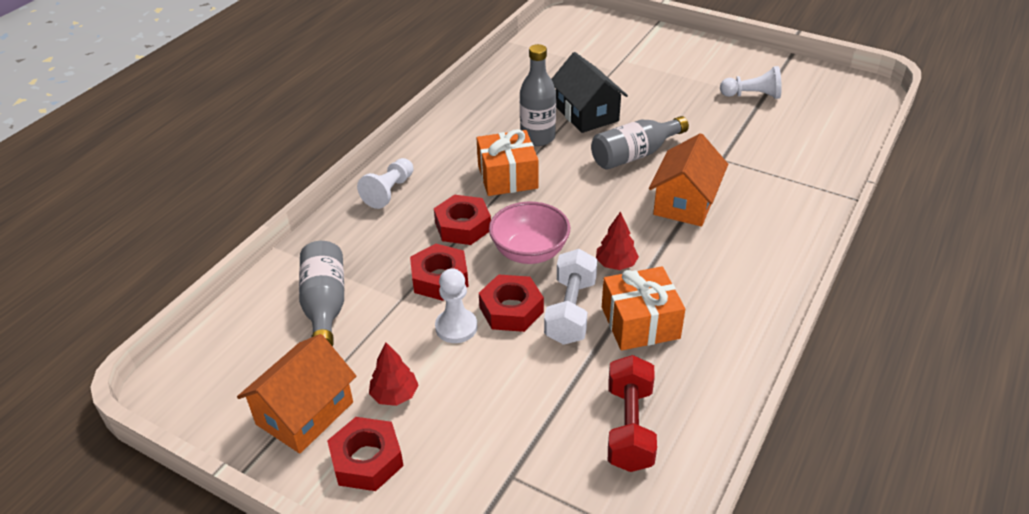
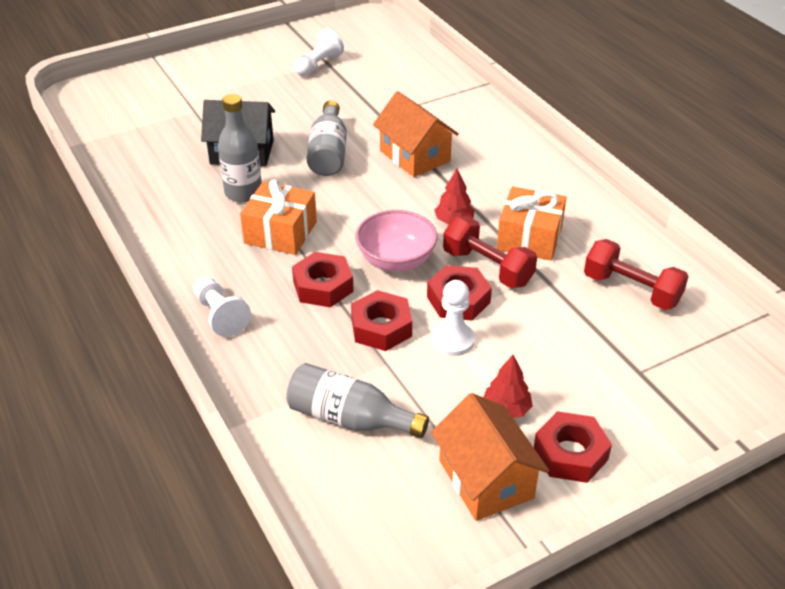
camera: 60 degrees left, 0 degrees up
(570, 311) = (487, 268): white dumbbell -> red dumbbell

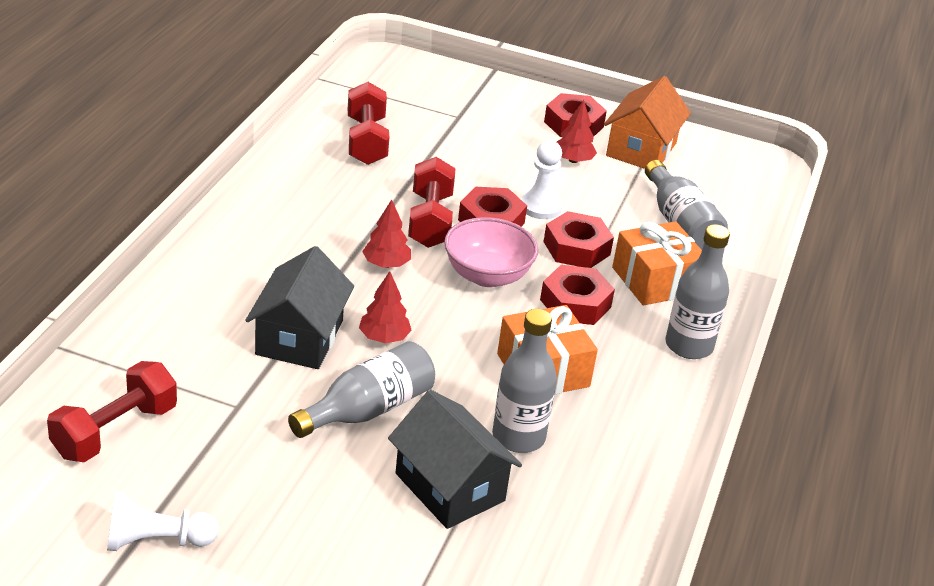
camera: 135 degrees left, 5 degrees down
(220, 315) = (689, 346): white pawn -> grey bottle
(381, 186) = (384, 338): none -> red tree
(403, 77) = (115, 431): none -> red dumbbell
(415, 156) = (299, 337): orange house -> black house
(529, 238) = (358, 211): orange gift -> orange gift (655, 280)

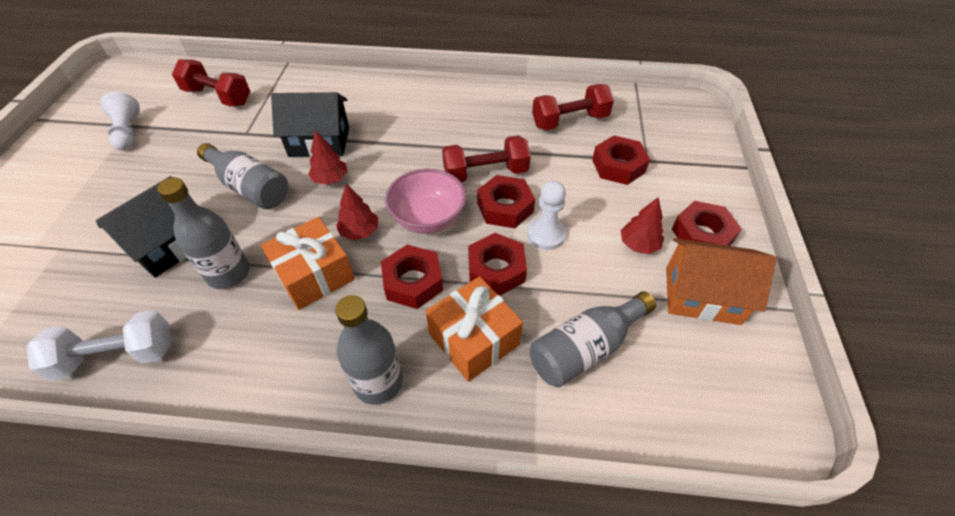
camera: 80 degrees right, 15 degrees up
(386, 264) = (417, 162): red tree -> red tree (359, 232)
(459, 135) = (618, 166): none -> red nut
(616, 530) = (117, 356): none -> white dumbbell

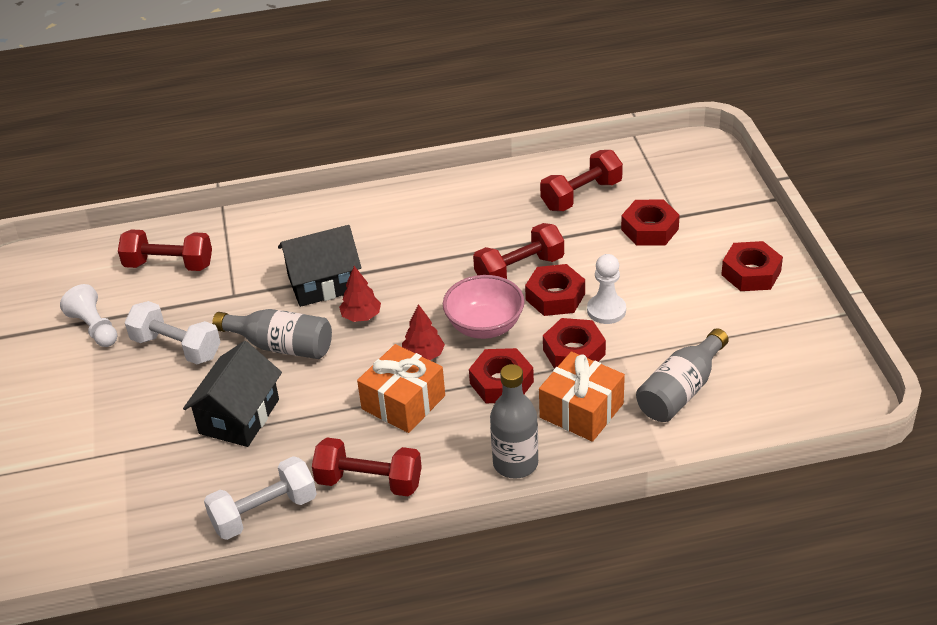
camera: 15 degrees left, 10 degrees down
(171, 165) = (176, 347): none -> white dumbbell
(228, 273) = (318, 424): grey bottle -> none
(230, 354) = (369, 482): none -> red dumbbell
(639, 244) = (696, 296): red tree -> none
(702, 295) = (766, 323): orange house -> none

